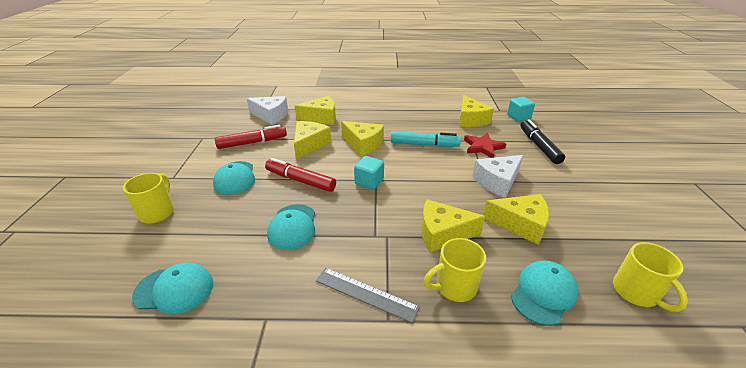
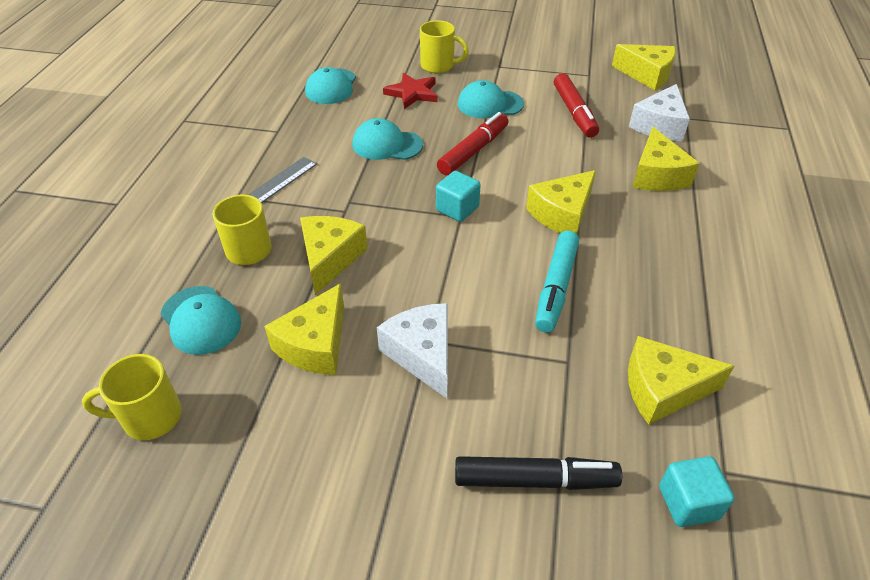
camera: 100 degrees right, 10 degrees up
(309, 145) = (564, 160): yellow cheese -> yellow cheese (647, 75)
(483, 147) = (539, 372): red star -> red star (412, 93)

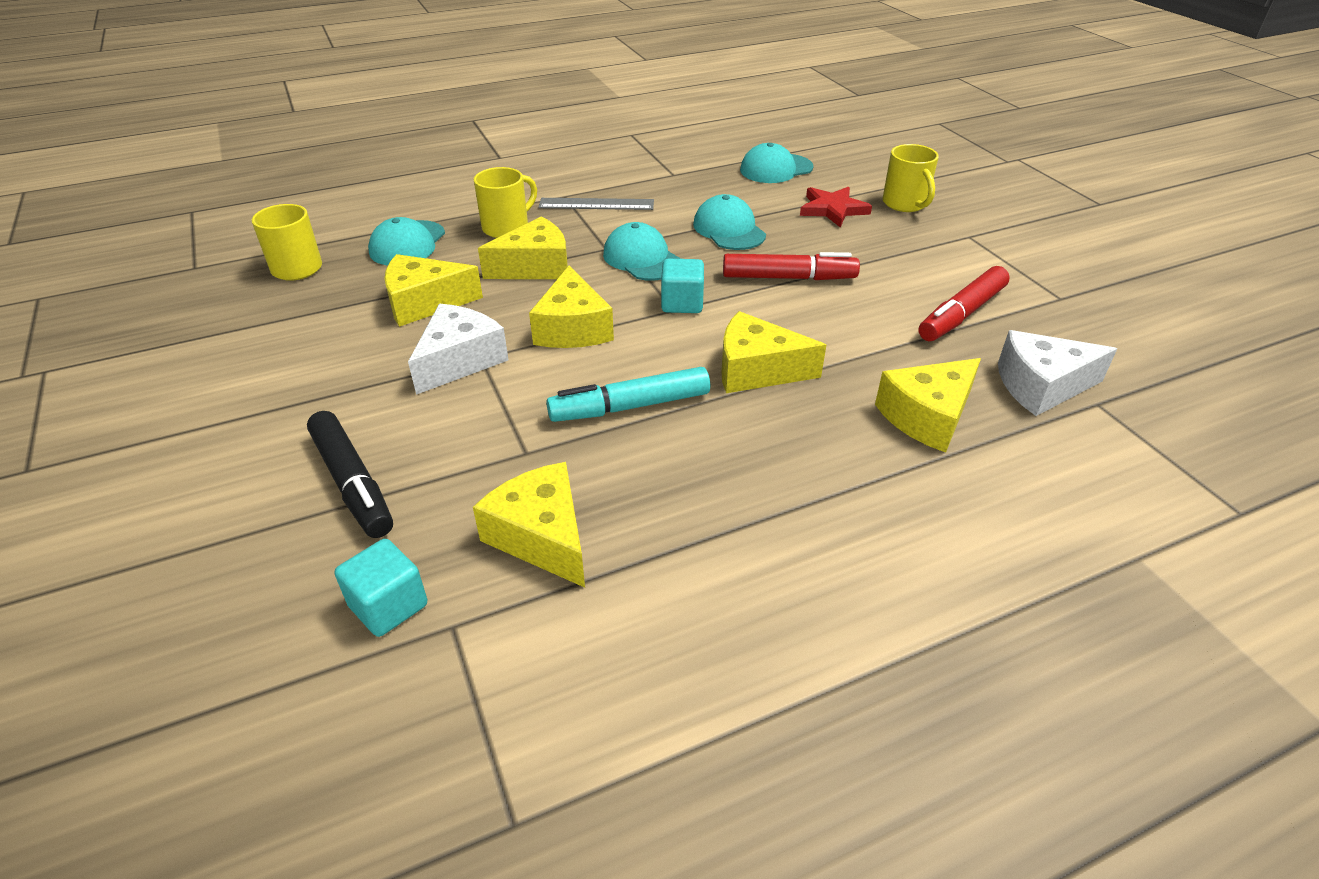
camera: 55 degrees right, 5 degrees down
(490, 104) = (886, 257): turquoise cap -> turquoise cap (642, 258)
(647, 75) = (1143, 340): yellow cheese -> yellow cheese (573, 328)

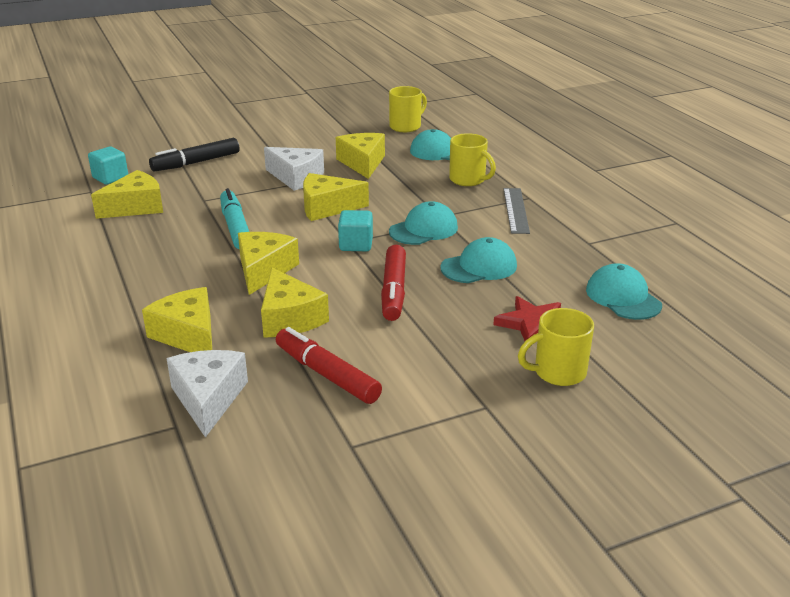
camera: 90 degrees right, 10 degrees down
(535, 267) = (409, 192): yellow cheese -> yellow cheese (289, 318)

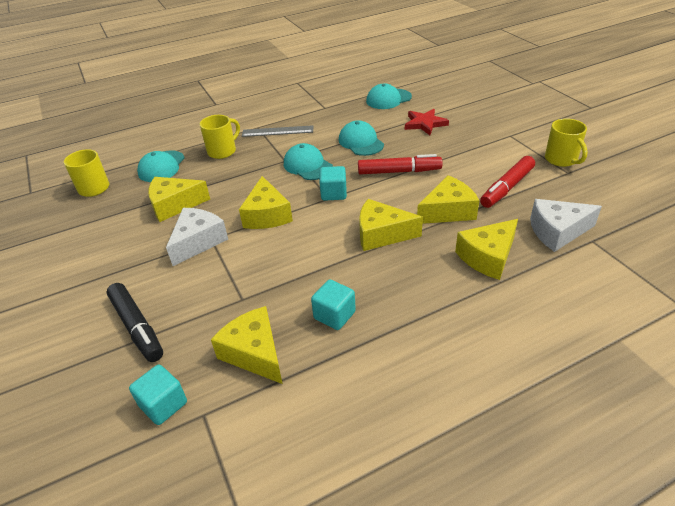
camera: 90 degrees left, 10 degrees up
(155, 240) = (334, 315): none -> turquoise cube
(235, 227) = (305, 264): turquoise marker -> none
(558, 372) = (470, 117): yellow mug -> yellow mug (561, 160)

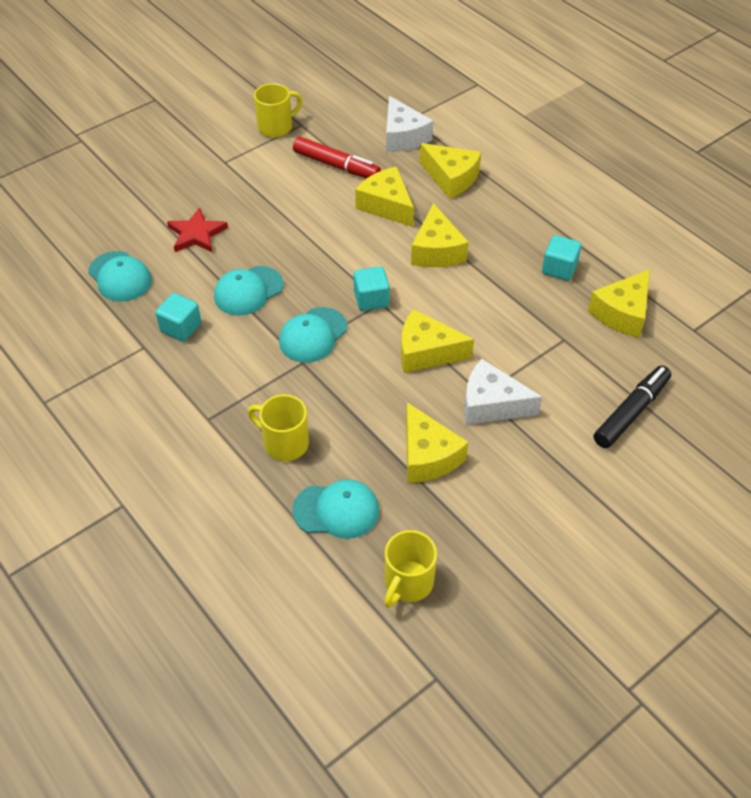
camera: 105 degrees left, 10 degrees up
(163, 404) = (698, 359): turquoise cube -> turquoise cube (181, 328)
(267, 215) = (426, 352): yellow cheese -> yellow cheese turned 150 degrees counterclockwise
(277, 131) = (221, 389): grey ruler -> none
(398, 171) = (316, 248): red marker -> none

